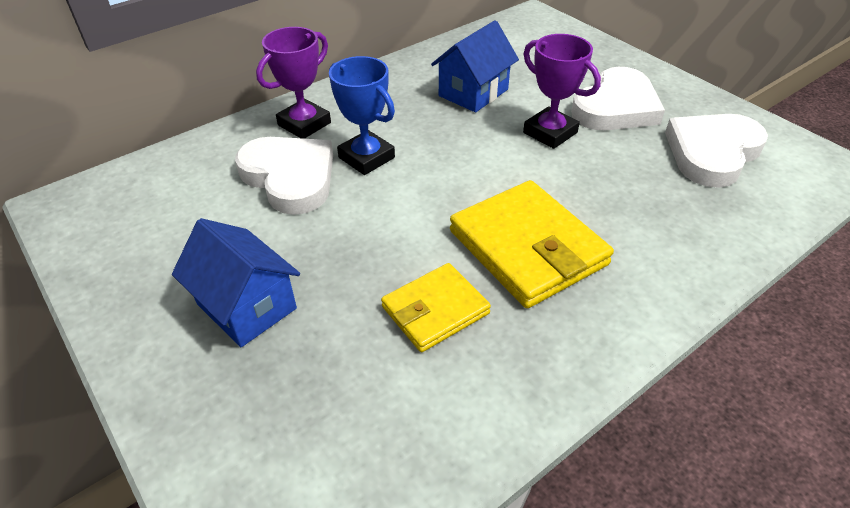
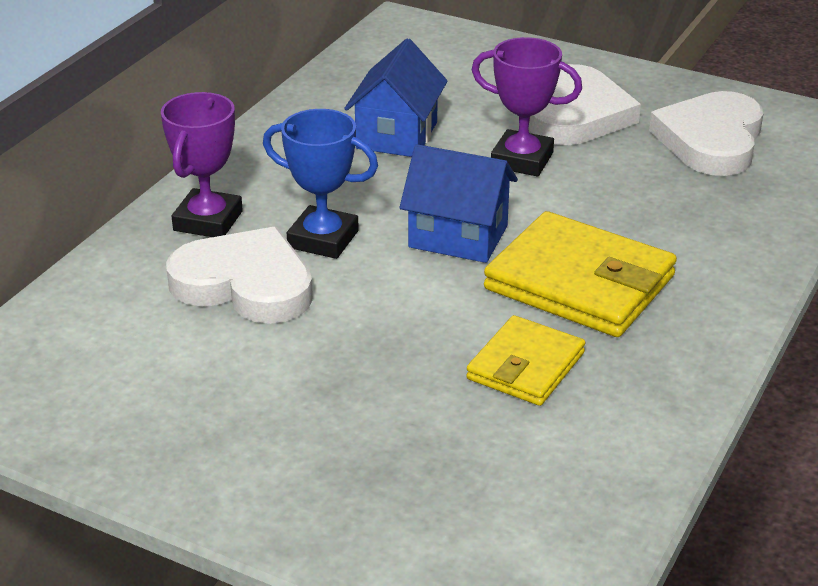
camera: 25 degrees left, 10 degrees down
(246, 306) = (313, 423): blue house -> blue house (458, 236)

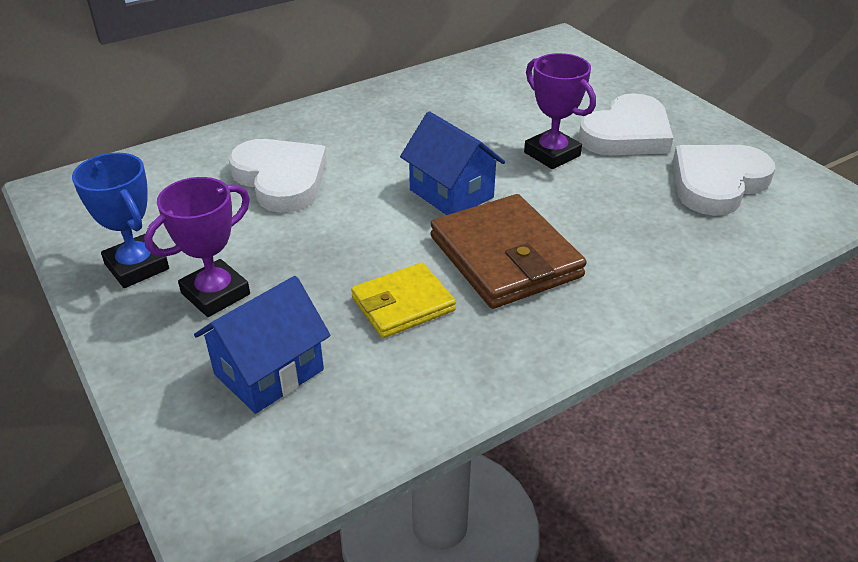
camera: 30 degrees right, 5 degrees up
(208, 221) = (302, 131): purple trophy -> purple trophy (215, 294)
(323, 239) = (360, 166): blue trophy -> blue trophy (137, 266)
(396, 135) = (480, 112): blue house -> blue house (269, 372)
(580, 282) = (505, 257): yellow wallet -> brown wallet

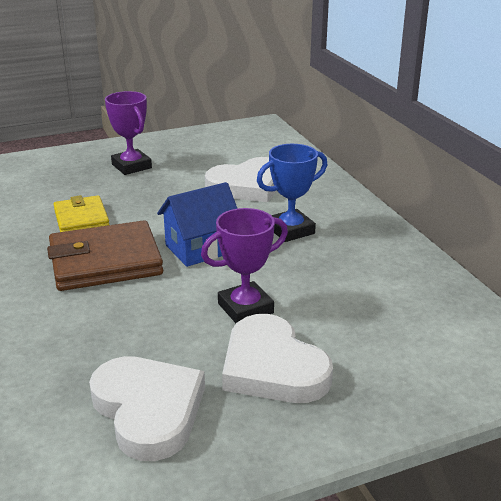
camera: 100 degrees right, 10 degrees down
(137, 266) = (170, 147): blue trophy -> blue trophy (290, 230)
(269, 372) = (55, 179): blue house -> none

